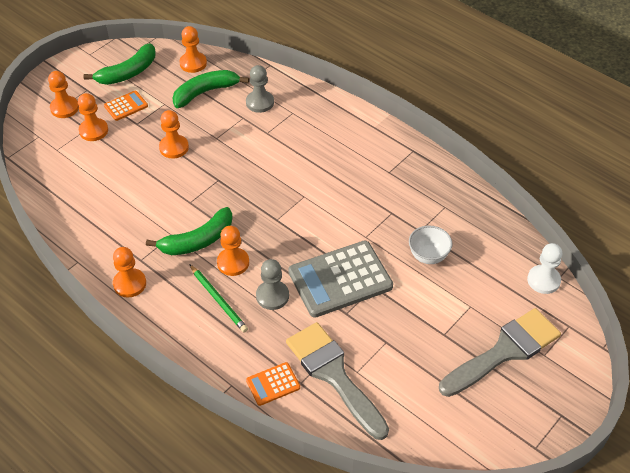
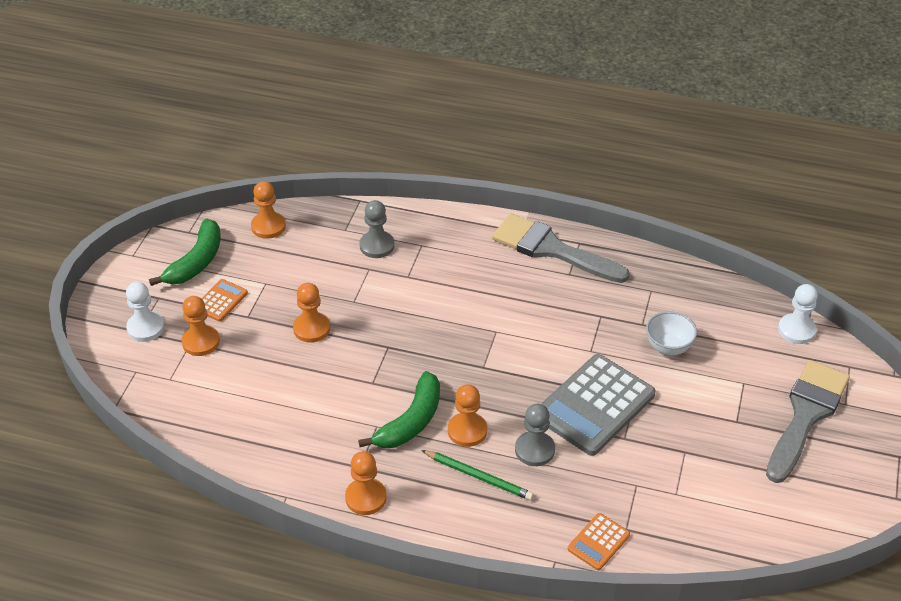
camera: 25 degrees left, 5 degrees down
(64, 108) = (145, 328): orange pawn -> white pawn
(205, 92) = (306, 254): green banana -> none
(334, 375) = (655, 506): grey brush -> grey brush (551, 249)

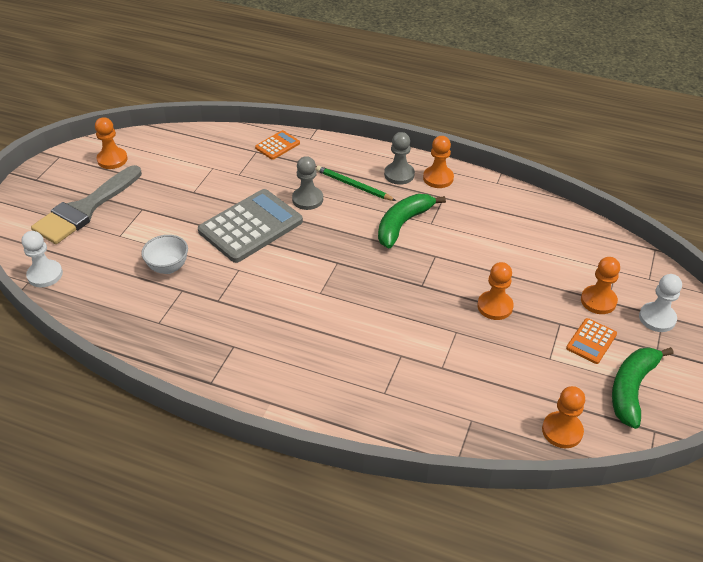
camera: 175 degrees left, 0 degrees up
(377, 246) = (434, 395): grey pawn -> grey pawn (399, 174)
(467, 431) = (358, 215): orange pawn -> orange pawn (112, 159)
(551, 249) = (243, 376): grey brush -> none

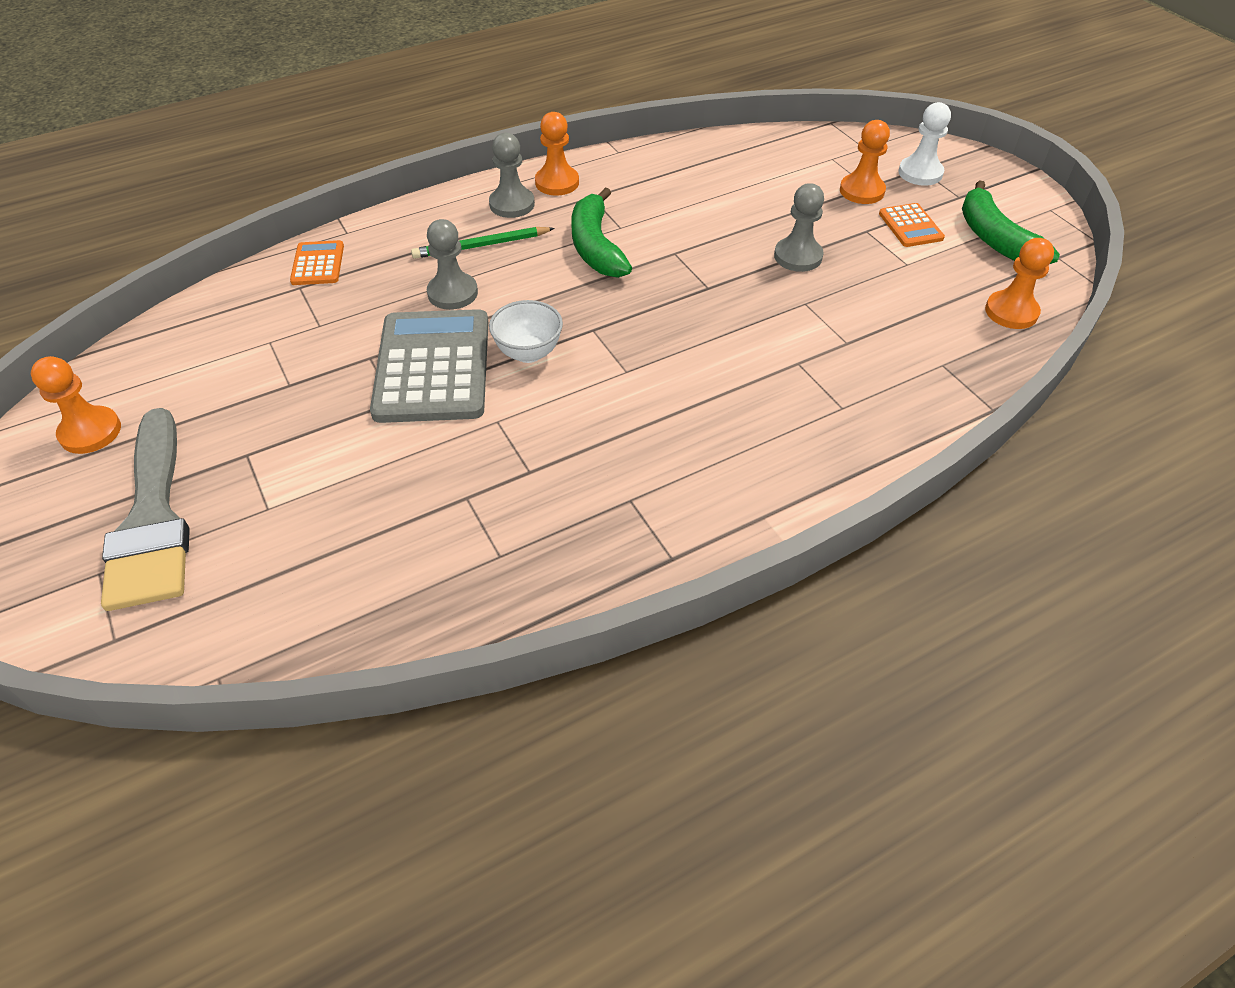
camera: 50 degrees left, 5 degrees up
(45, 275) = (231, 645): white pawn -> none
(168, 267) = (404, 488): white bowl -> white bowl (528, 353)
(495, 306) = (798, 256): orange pawn -> grey pawn

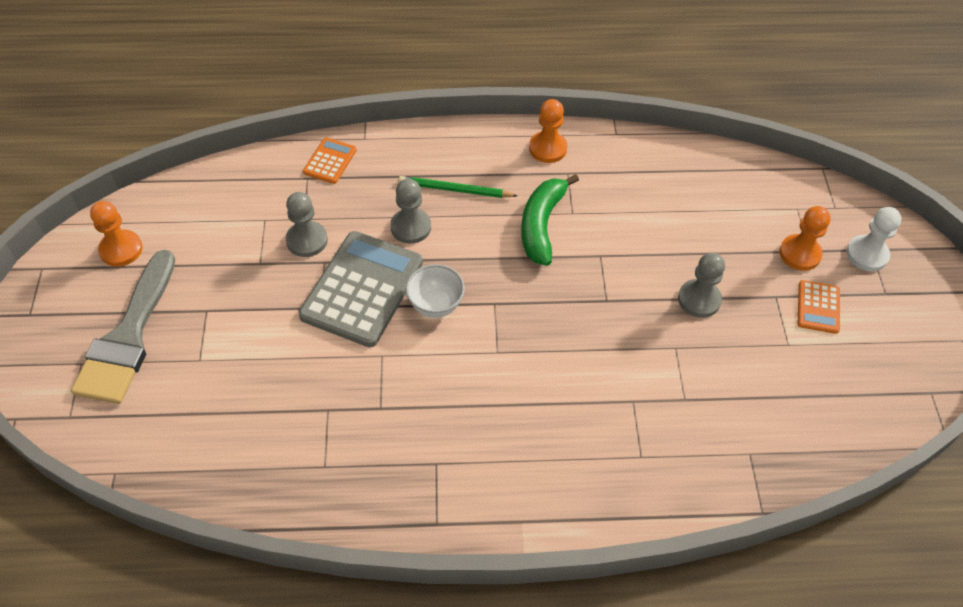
camera: 25 degrees right, 5 degrees up
(512, 204) = (500, 157): grey pawn -> grey pawn (307, 240)
(995, 239) = (885, 351): green banana -> none
(1011, 312) = (845, 429): orange pawn -> none

